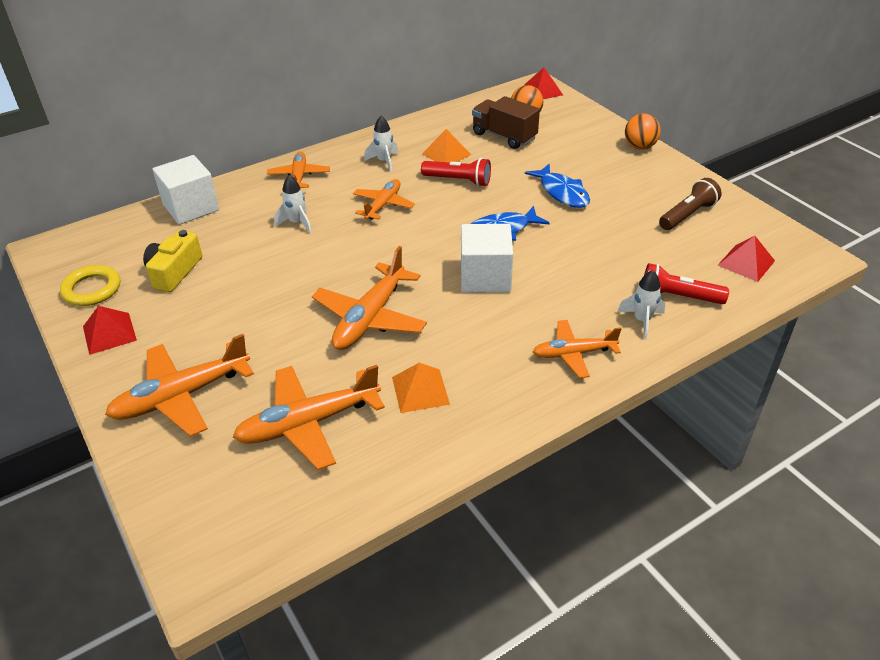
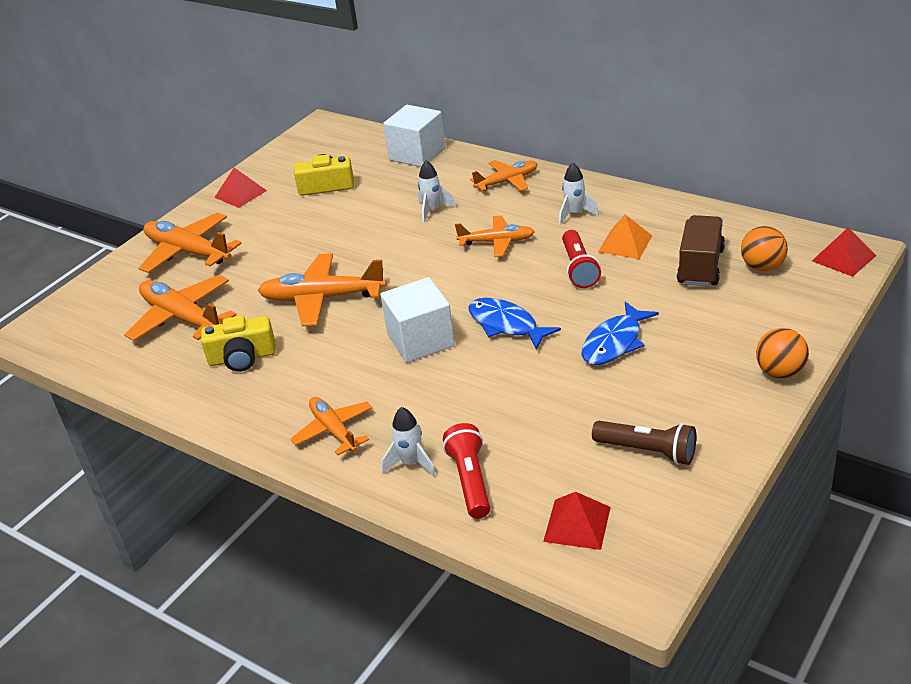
camera: 70 degrees right, 5 degrees down
(92, 289) = (285, 164): yellow ring -> none
(420, 390) = (242, 358): orange pyramid -> yellow camera

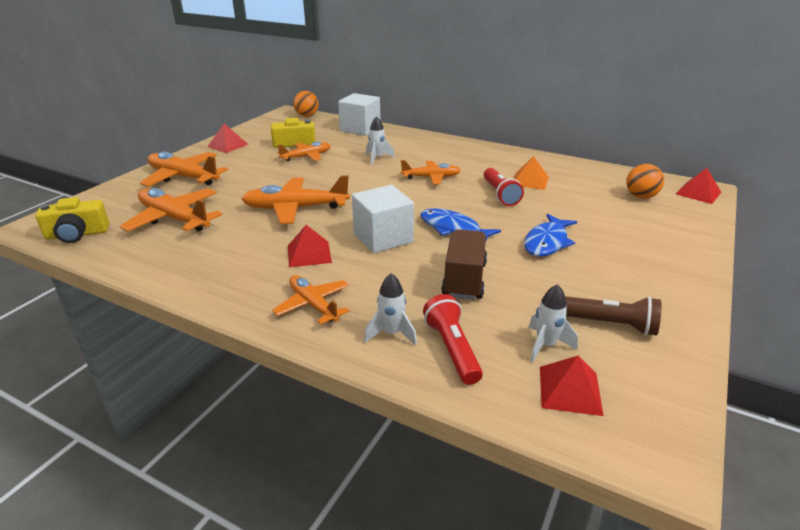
camera: 10 degrees left, 5 degrees down
(242, 358) = (226, 247): yellow camera -> yellow camera (77, 234)
(334, 364) = (309, 254): none -> red pyramid
(507, 182) = (429, 145): orange plane -> orange plane (306, 157)
(575, 214) = (485, 163): white rocket -> white rocket (545, 345)
(700, 267) = (593, 195): brown truck -> brown truck (464, 279)
(780, 372) = (694, 265): orange ball -> orange ball (307, 116)

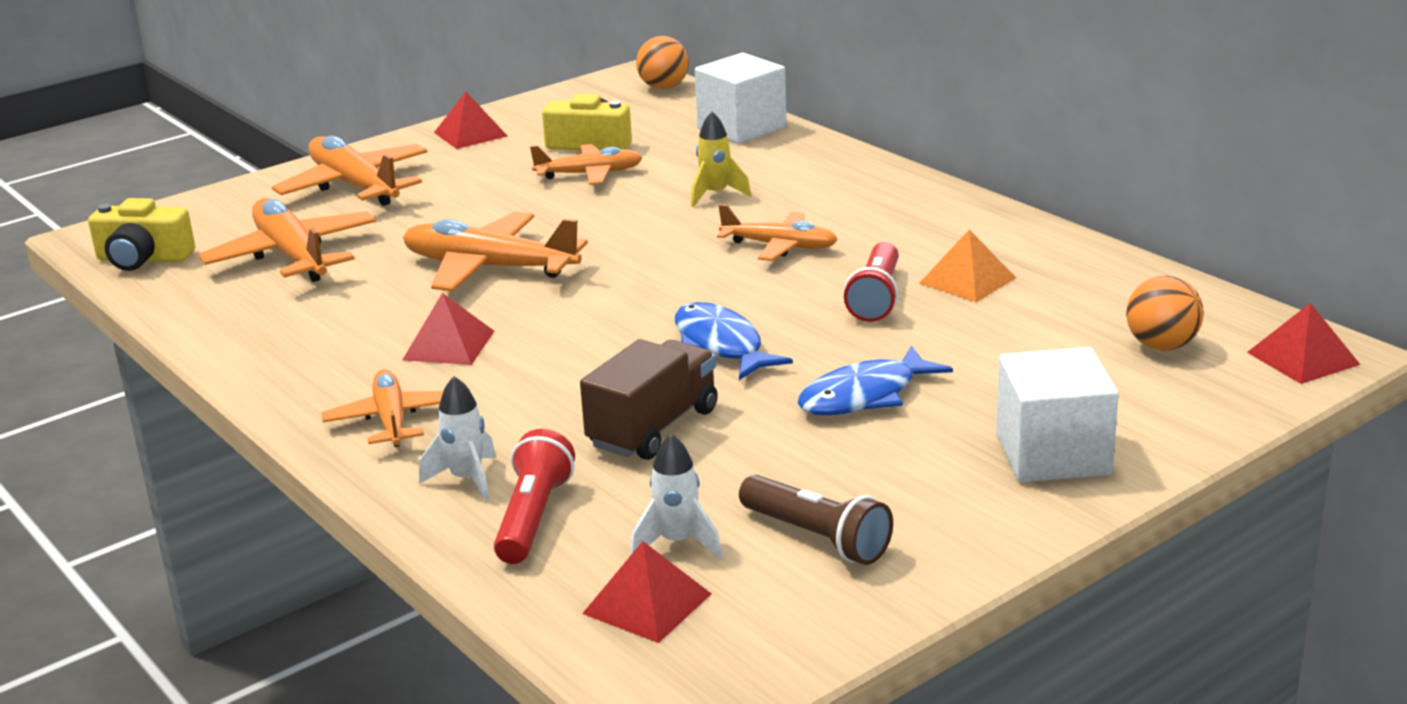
camera: 25 degrees right, 5 degrees down
(377, 158) = (715, 195): white rocket -> yellow rocket
(383, 238) = (587, 340): white cube -> white cube (1053, 455)

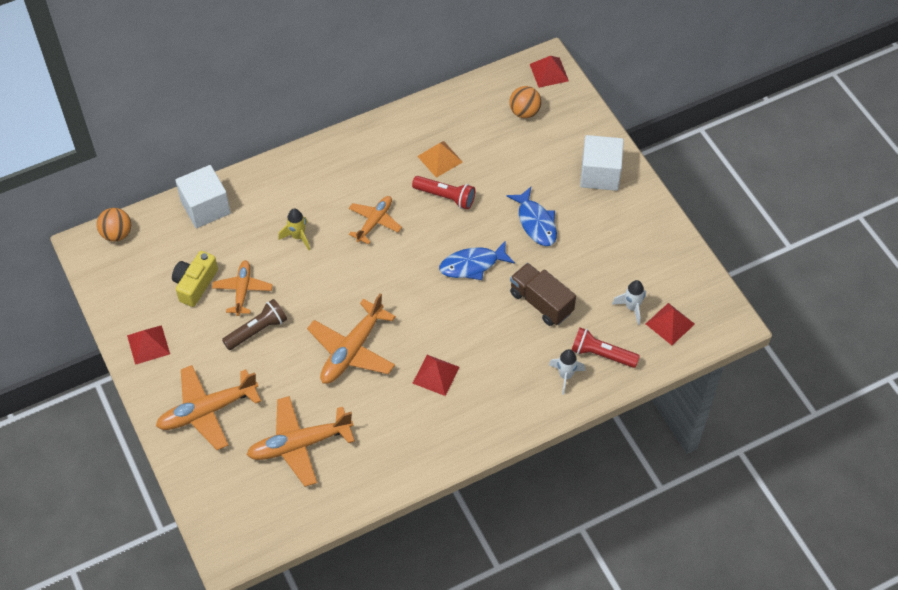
camera: 80 degrees left, 30 degrees up
(143, 259) = (273, 523): yellow camera -> none
(392, 420) = (504, 402): orange plane -> none
(816, 537) = (639, 262): brown flashlight -> brown flashlight (257, 330)

